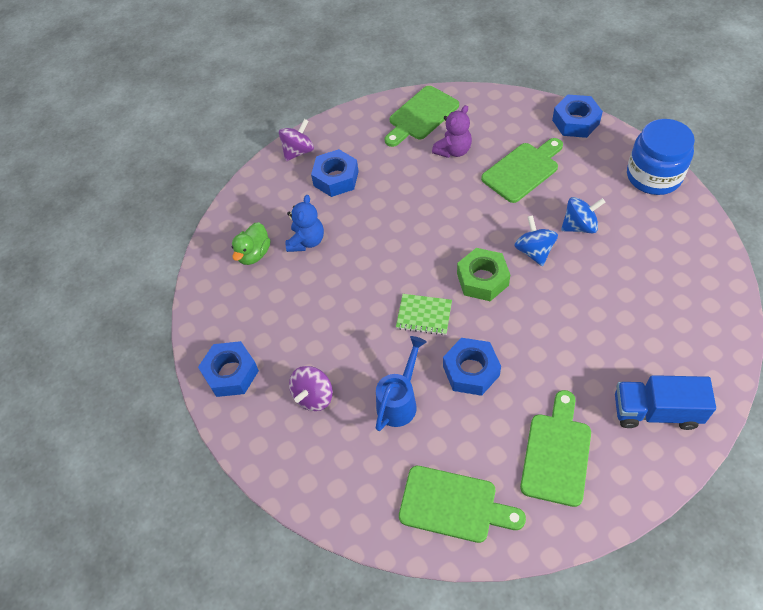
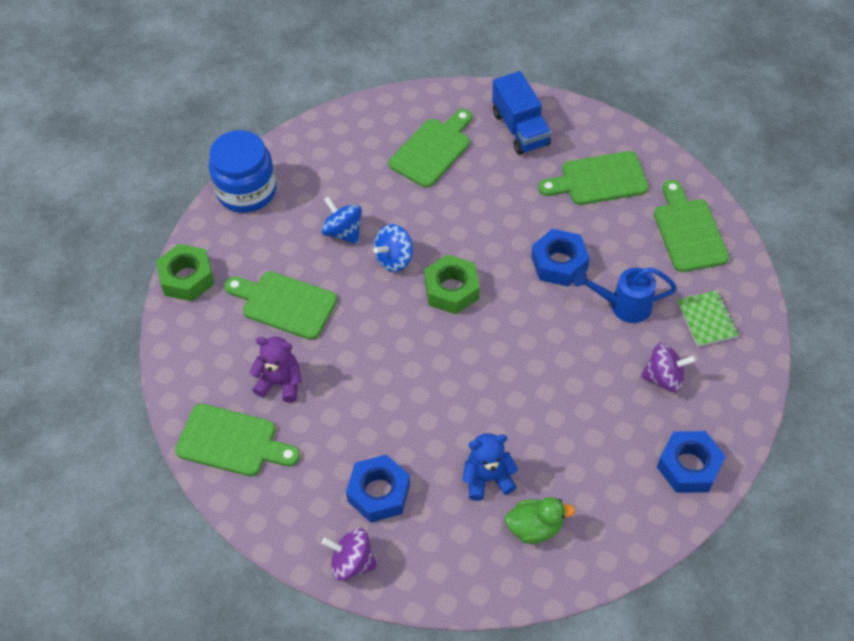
camera: 120 degrees left, 0 degrees up
(424, 315) = (521, 323): green notebook -> green notebook (707, 319)
(575, 122) = (187, 278): blue nut -> green nut
(653, 323) = (432, 150): none -> green cutting board

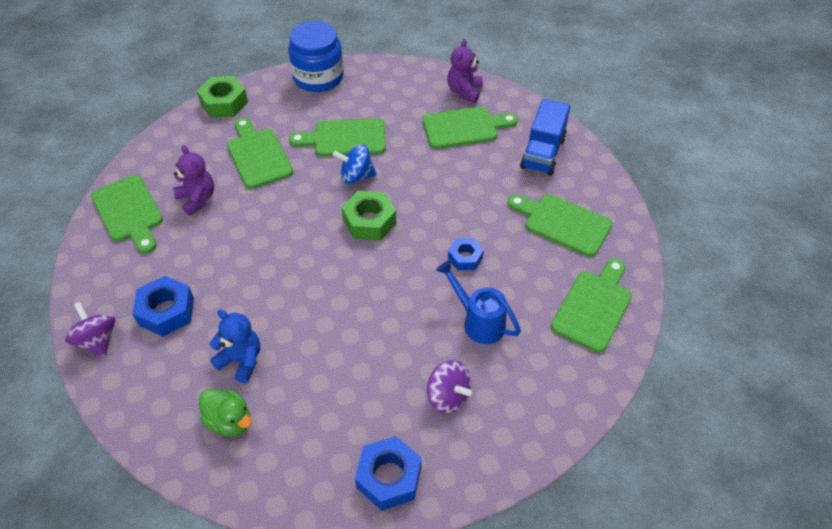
camera: 40 degrees right, 5 degrees down
(343, 232) = (345, 138): blue spinning top -> green cutting board
(395, 115) = (464, 91): none -> purple teddy bear
(559, 263) = (465, 258): blue nut -> blue nut, size x0.63
(707, 319) = (533, 381): green notebook -> none

